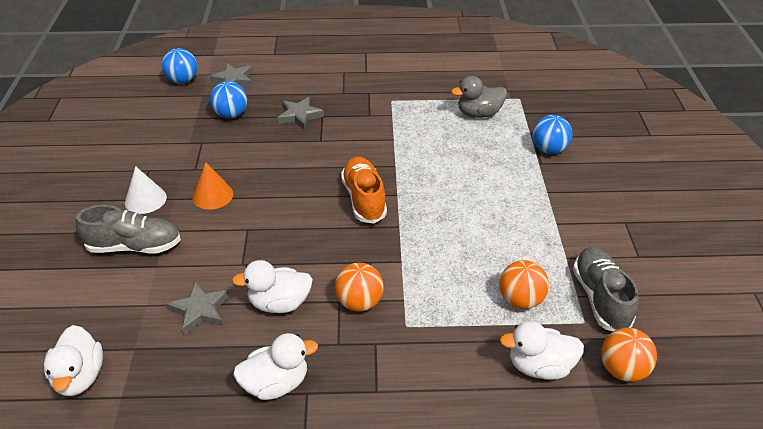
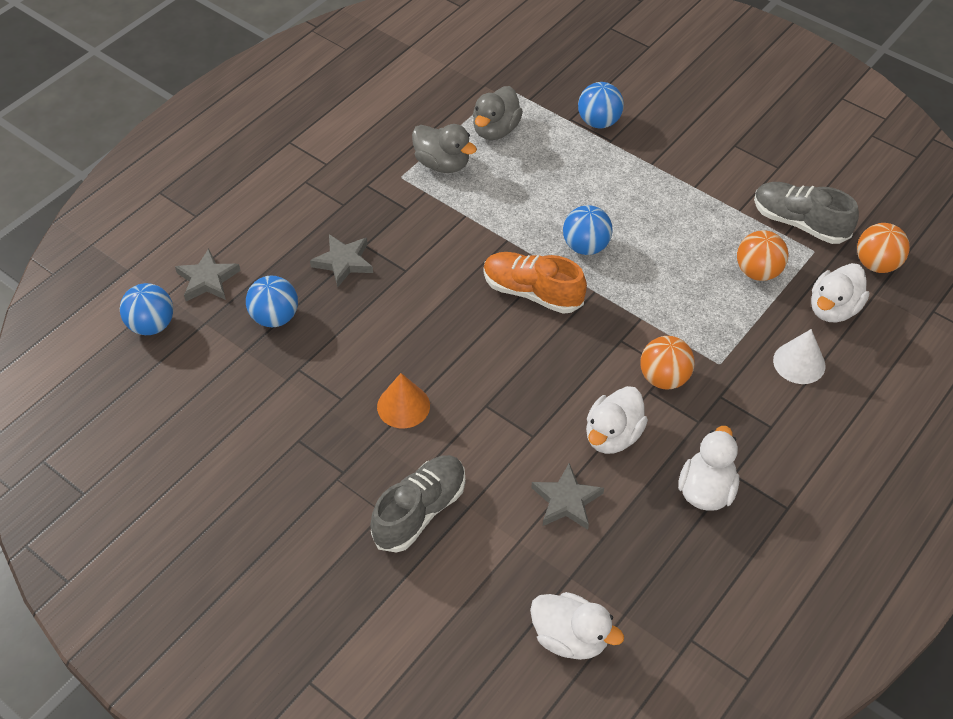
camera: 50 degrees left, 10 degrees up
(145, 199) = (350, 466): white cone -> white cone (799, 363)
(422, 109) = (442, 164): none -> grey duck
(433, 201) = (585, 246): none -> blue ball

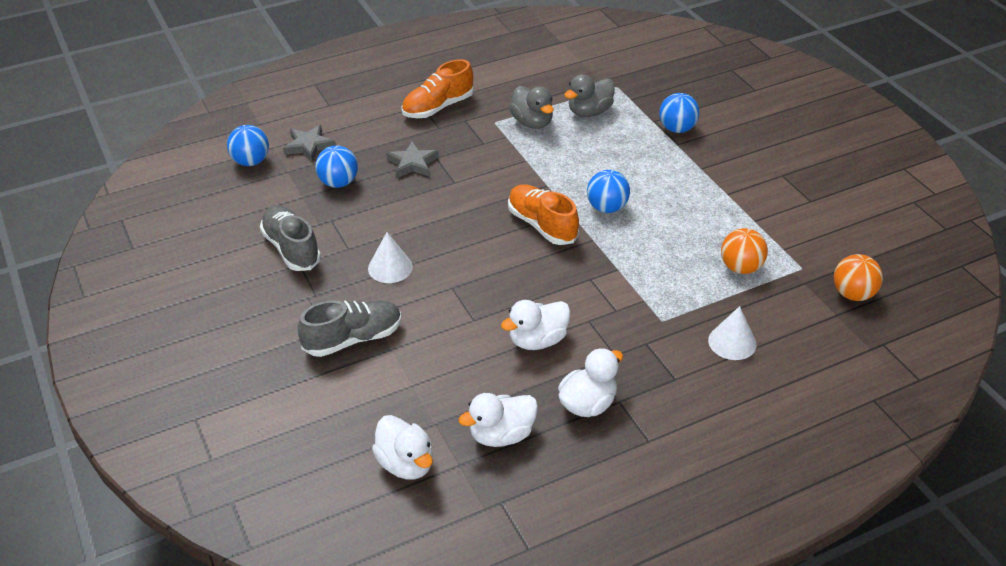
camera: 25 degrees right, 10 degrees down
(325, 178) = (438, 107): none -> orange shoe
(403, 406) = (390, 267): orange cone -> white cone
(566, 500) = (469, 371): grey star -> none
(664, 378) = (608, 315): orange ball -> none
(799, 223) = (802, 245): grey shoe -> grey shoe (291, 249)
(833, 309) = (790, 314): white duck -> white duck (501, 435)

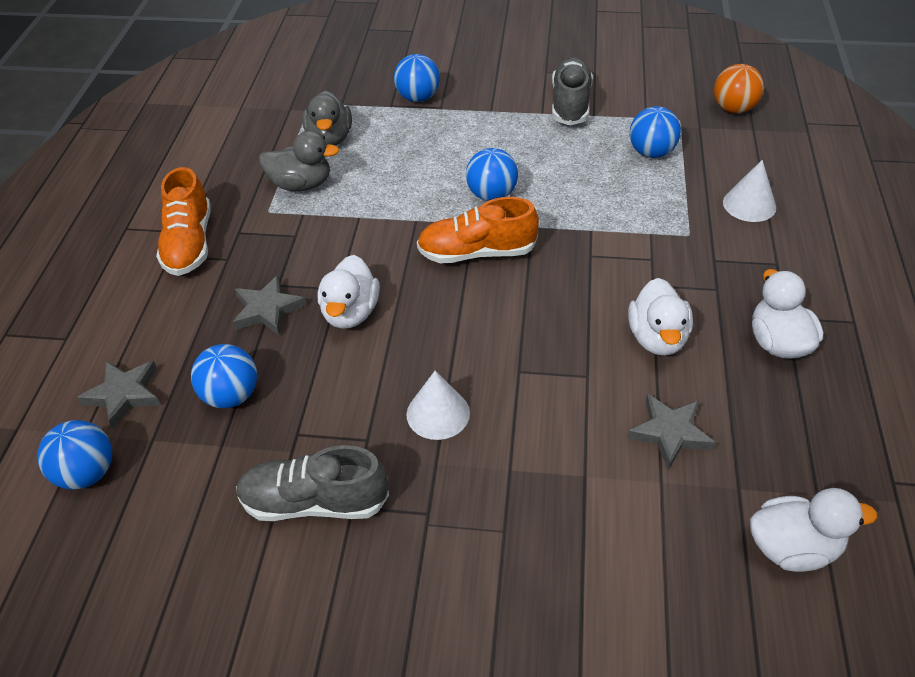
camera: 55 degrees left, 5 degrees up
(353, 339) = (541, 508): grey shoe -> grey shoe (570, 104)
(456, 375) = (670, 433): none -> grey star
(501, 435) = (789, 435): white duck -> white duck (350, 313)
(740, 267) = (651, 152): orange ball -> blue ball

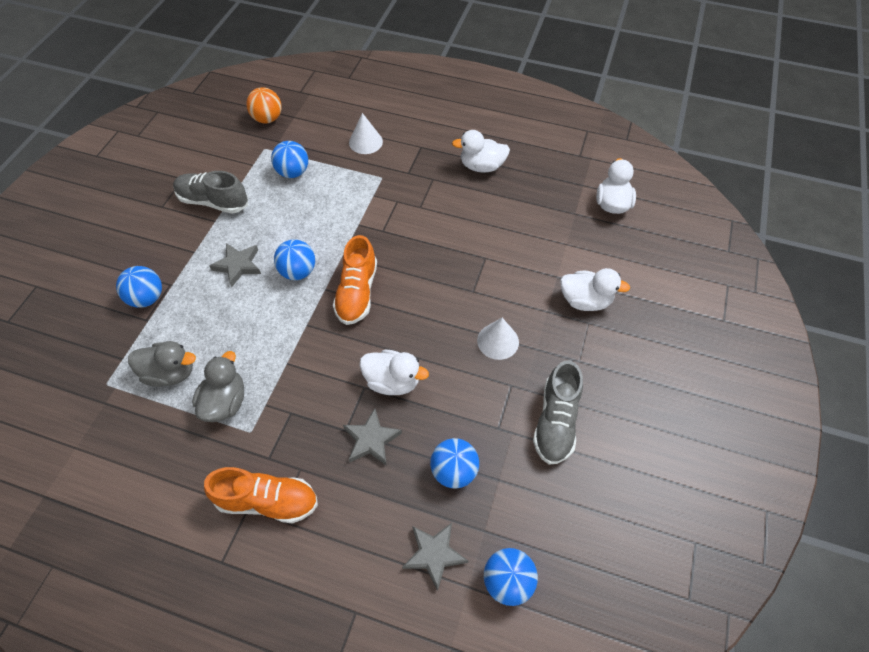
camera: 80 degrees left, 10 degrees up
(657, 338) = (464, 217): white duck -> white duck (585, 301)
(670, 433) = (535, 231): grey star -> grey star (238, 265)

